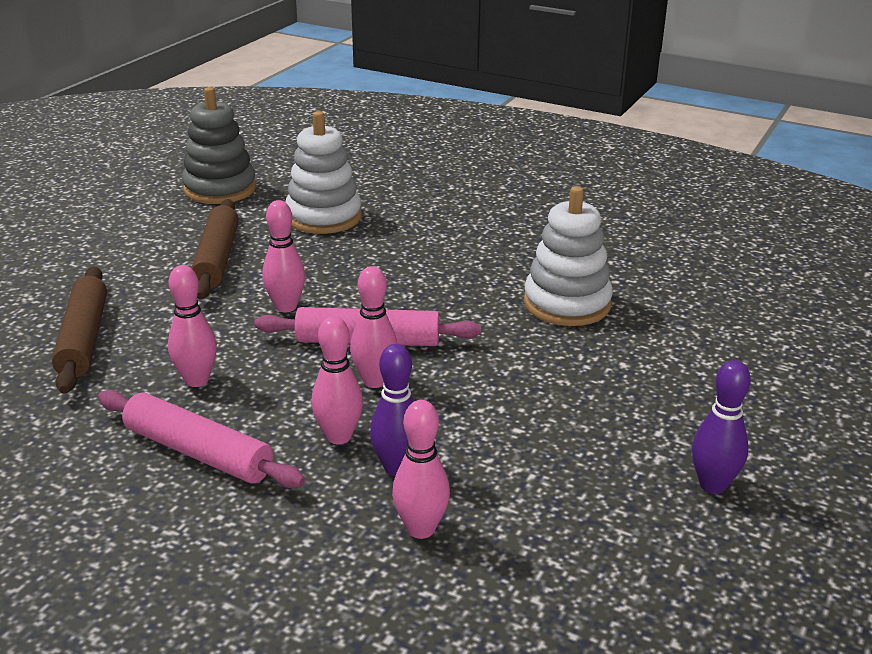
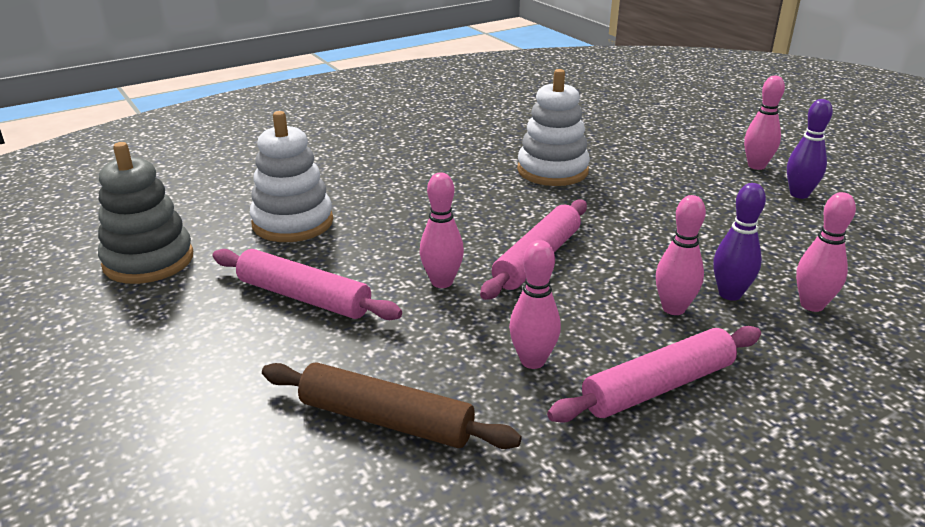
camera: 60 degrees left, 0 degrees up
(217, 259) = (304, 297): brown rolling pin -> pink rolling pin
(374, 381) = (602, 272): pink bowling pin -> pink bowling pin (756, 166)

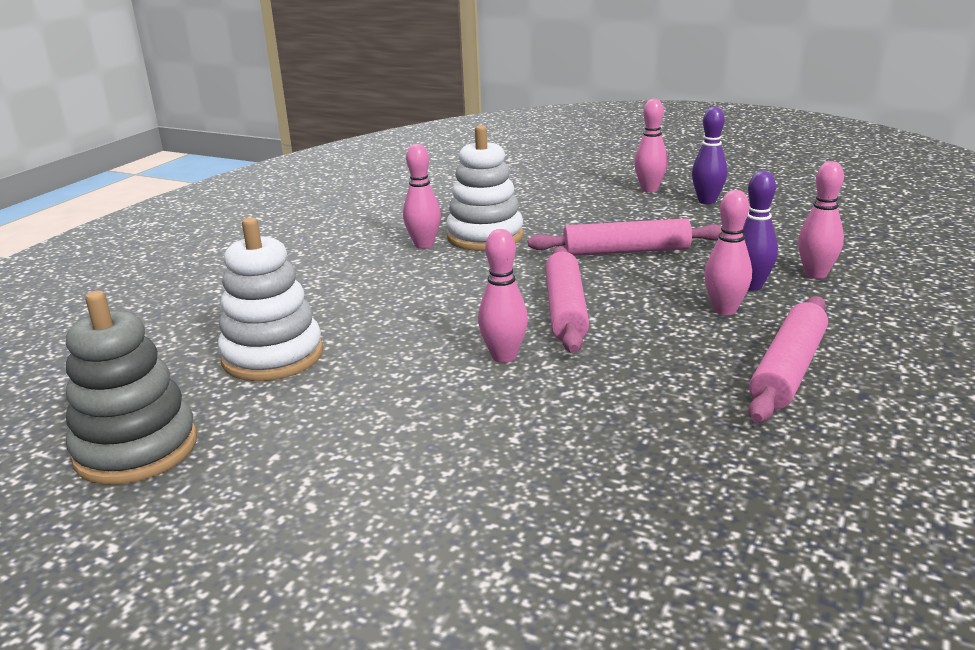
camera: 30 degrees left, 5 degrees down
(304, 297) = (379, 418): pink rolling pin -> pink rolling pin (626, 251)
(386, 420) = (607, 487): brown rolling pin -> none
(532, 361) = (668, 389): pink bowling pin -> pink bowling pin (424, 245)

